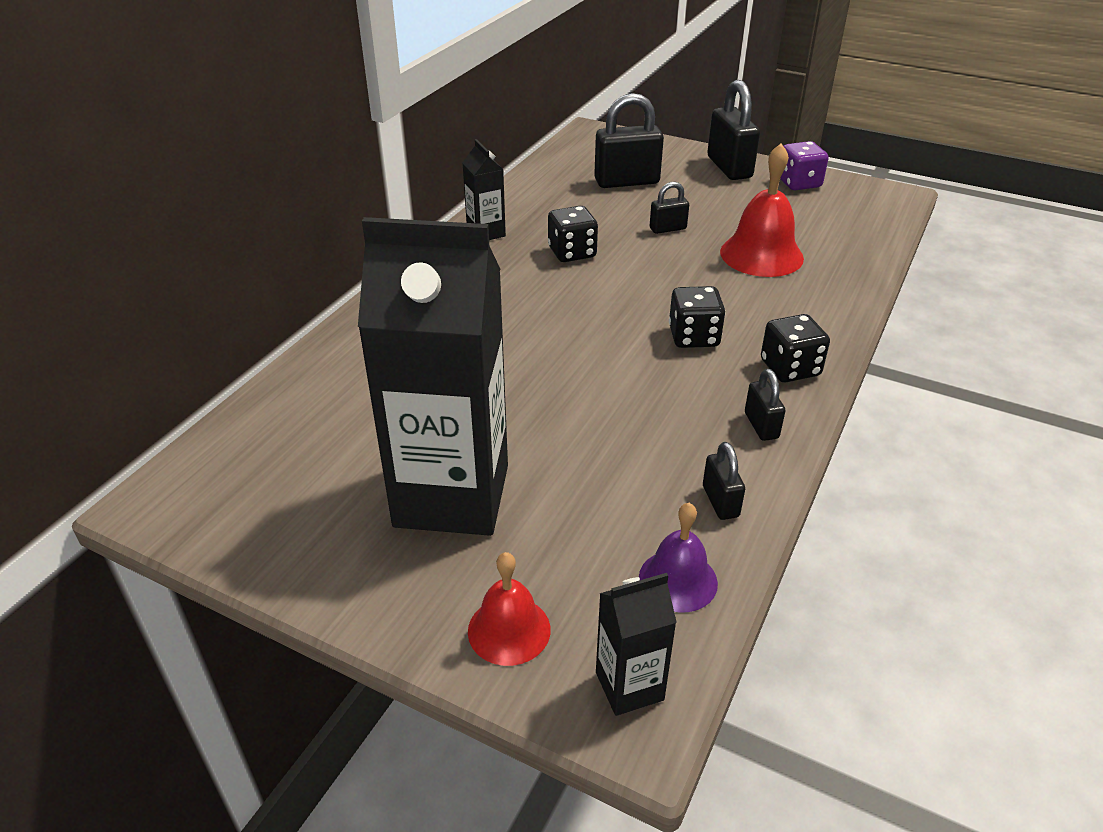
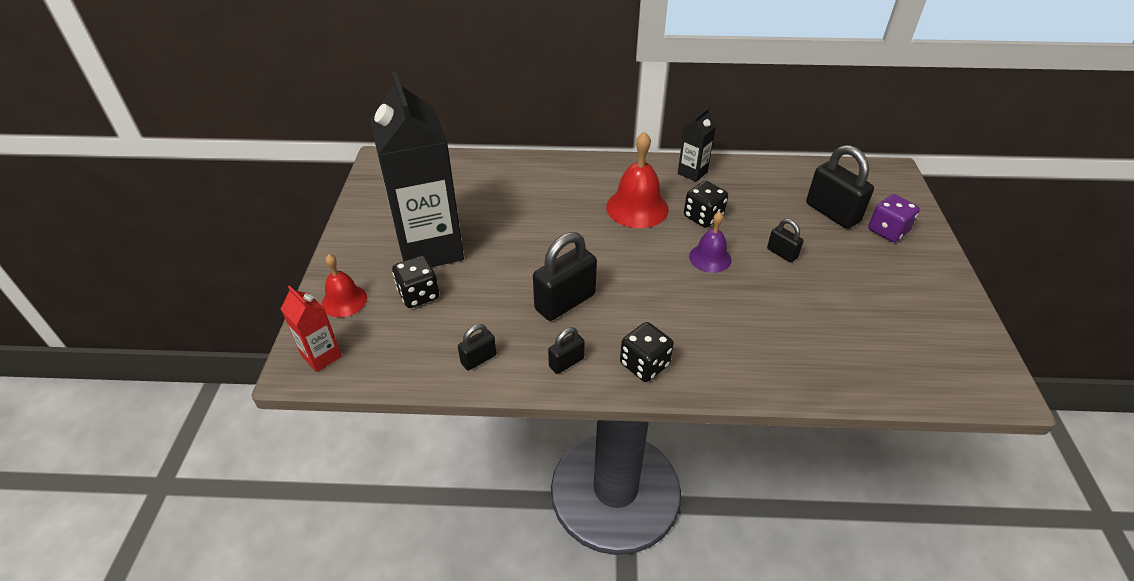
camera: 65 degrees right, 5 degrees up
(629, 686) = (321, 356): black carton -> red carton
(678, 580) = (403, 356): purple bell -> purple bell (710, 258)
(693, 337) = (646, 304): black dice -> black dice (418, 294)
(729, 167) = (923, 262): black padlock -> black padlock (565, 302)
(761, 255) = (793, 315): red bell -> red bell (637, 208)
(798, 183) = (945, 312): purple dice -> purple dice (887, 231)

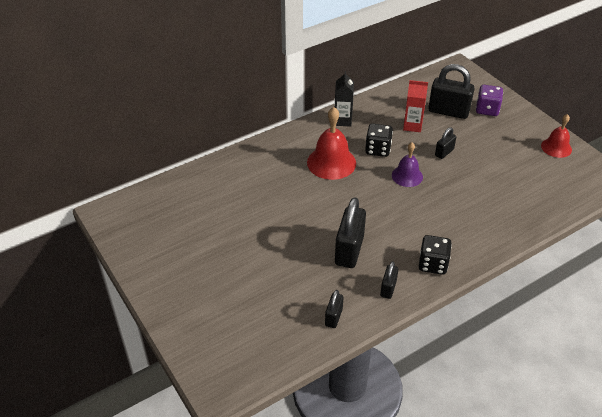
camera: 35 degrees left, 0 degrees up
(321, 356) = (227, 376): red carton -> red carton (412, 126)
(344, 300) = (199, 331): red bell -> red bell (556, 147)
(418, 294) = (248, 298): black dice -> none
(430, 248) = (220, 261): black carton -> none
(782, 253) = (444, 152): black padlock -> black padlock turned 60 degrees counterclockwise

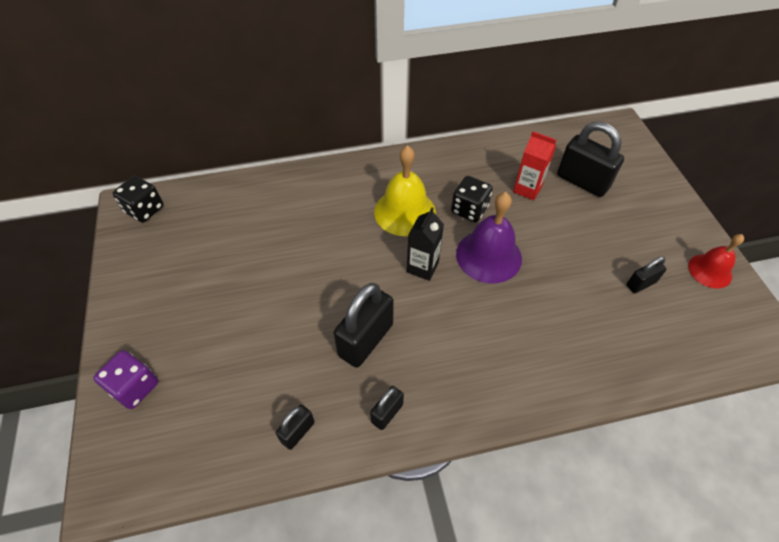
camera: 20 degrees right, 10 degrees up
(331, 162) = (405, 212): red bell -> yellow bell
(342, 120) = (445, 161): black carton -> black carton (422, 267)
(407, 176) = (488, 256): purple bell -> purple bell, size x1.61
(433, 264) = (462, 396): black dice -> black dice (144, 210)
(444, 152) = (551, 236): black padlock -> black padlock (640, 284)
(487, 109) = (634, 191): purple dice -> purple dice (135, 387)

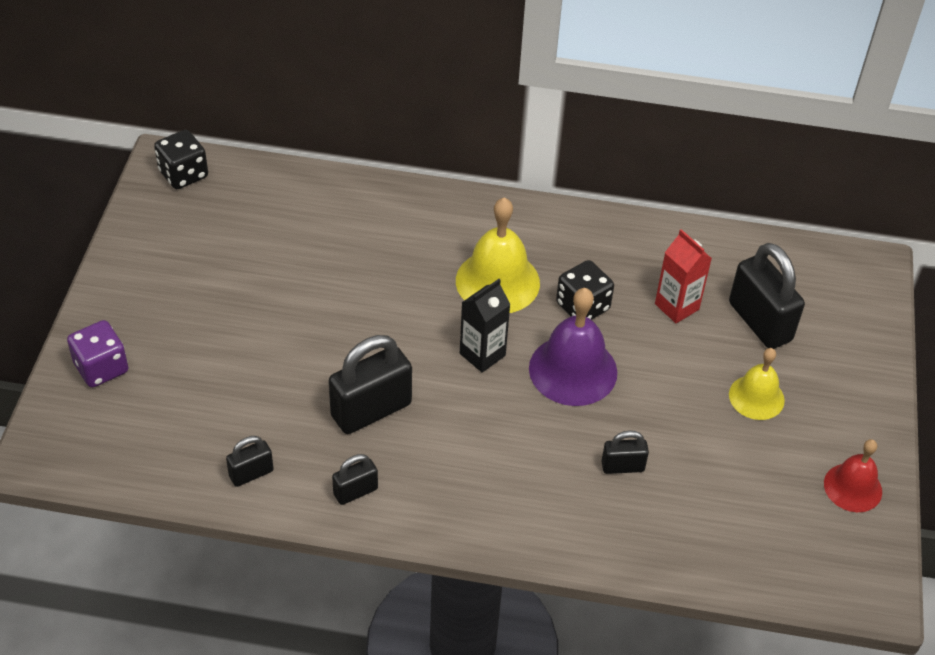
camera: 20 degrees right, 5 degrees down
(613, 231) = (756, 397): none -> yellow bell
(640, 284) = (747, 469): black padlock -> black padlock (622, 466)

